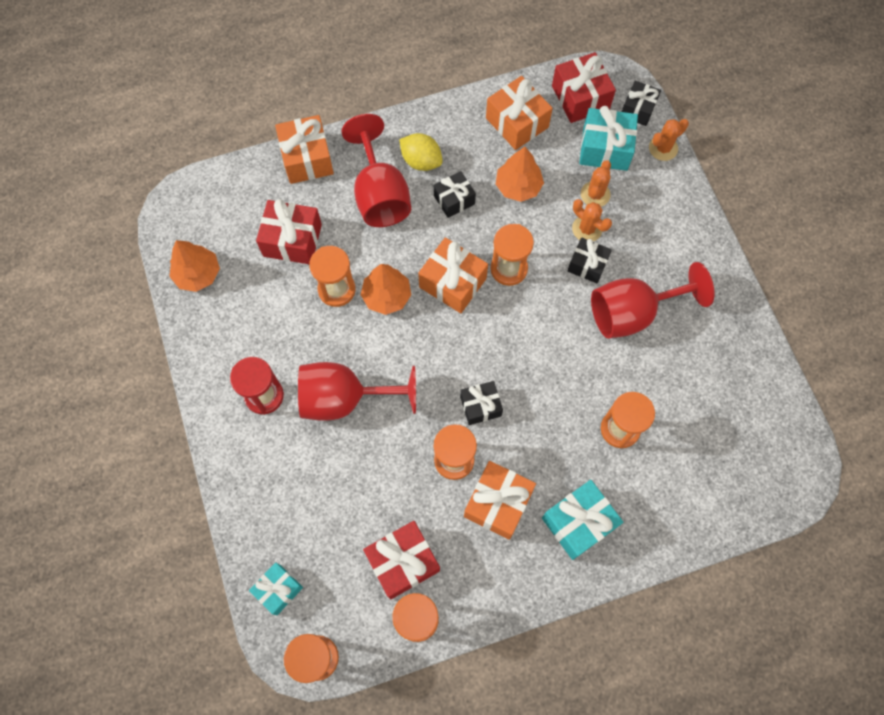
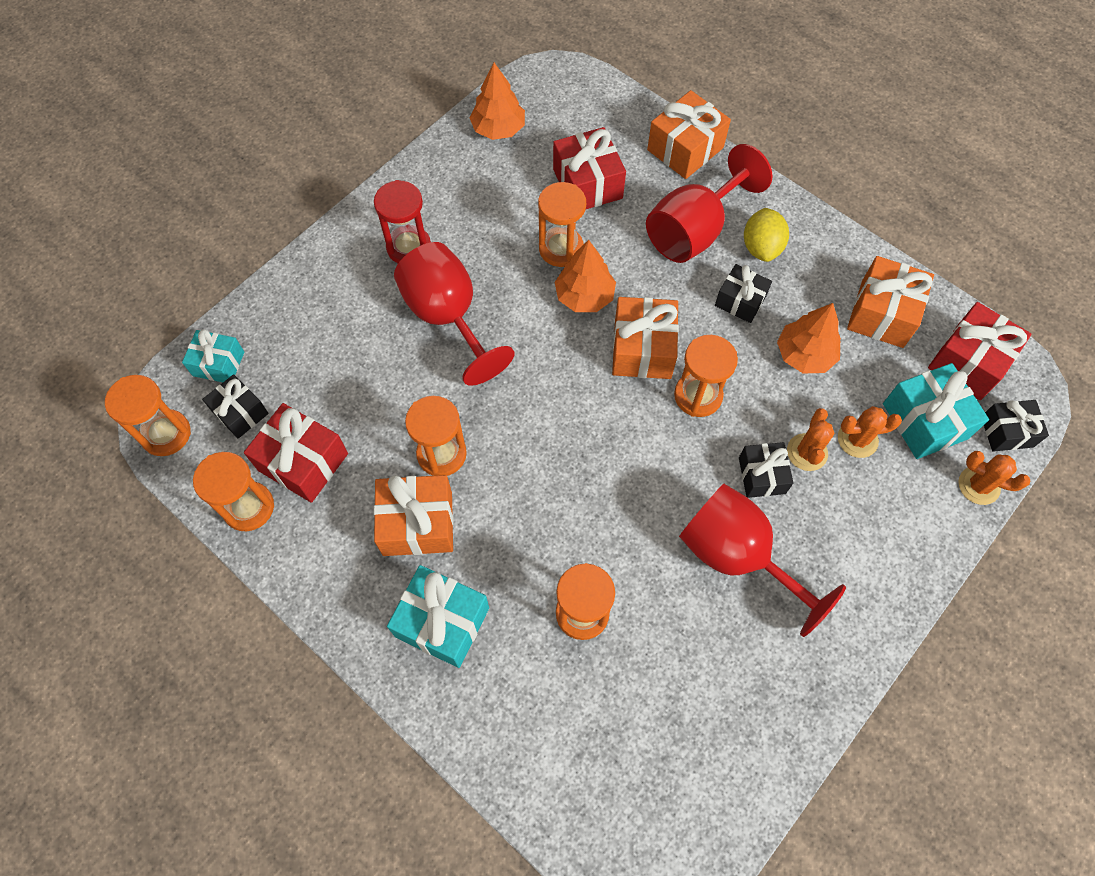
camera: 60 degrees right, 5 degrees down
(480, 406) = (518, 449): black gift -> black gift (240, 413)

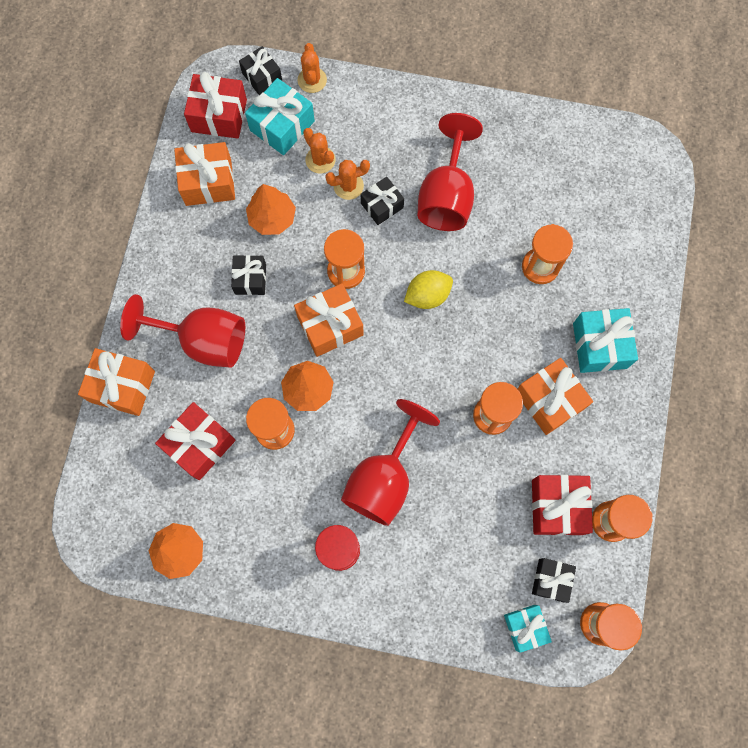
camera: 120 degrees left, 10 degrees up
(761, 247) = (193, 286): yellow lemon -> yellow lemon (427, 295)

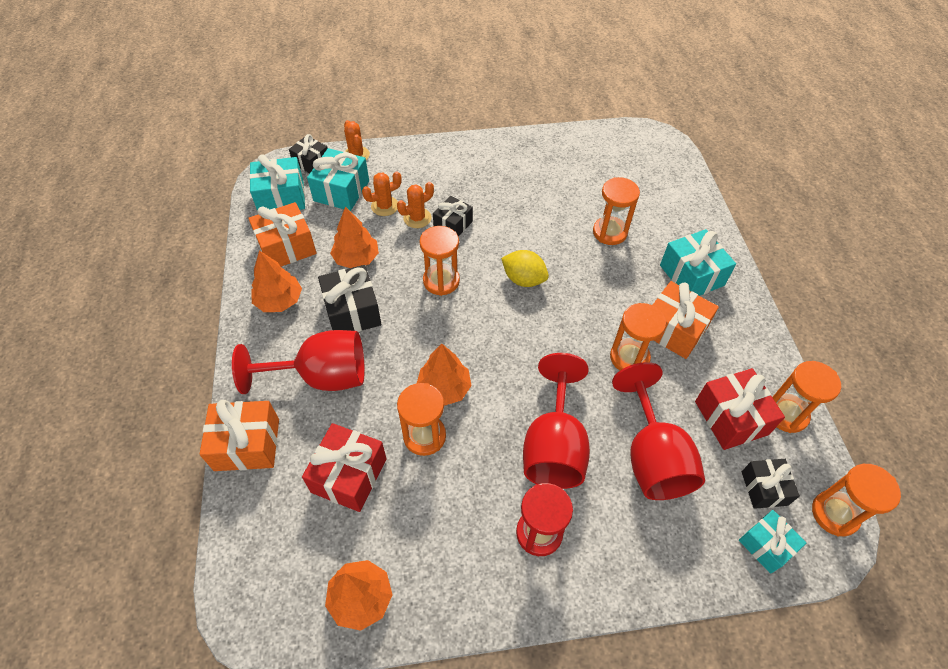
camera: 20 degrees left, 20 degrees down
(185, 244) = (279, 301): none -> orange tree
(219, 115) = (281, 197): red gift -> turquoise gift
(250, 279) = (352, 311): black gift -> black gift, size x1.56
(320, 160) = (385, 206): orange cactus -> orange cactus turned 60 degrees counterclockwise
(330, 325) = (444, 328): orange gift -> none
(427, 295) = (523, 279): yellow lemon -> yellow lemon turned 75 degrees clockwise
(446, 196) = (505, 204): red goblet -> red goblet (652, 457)

